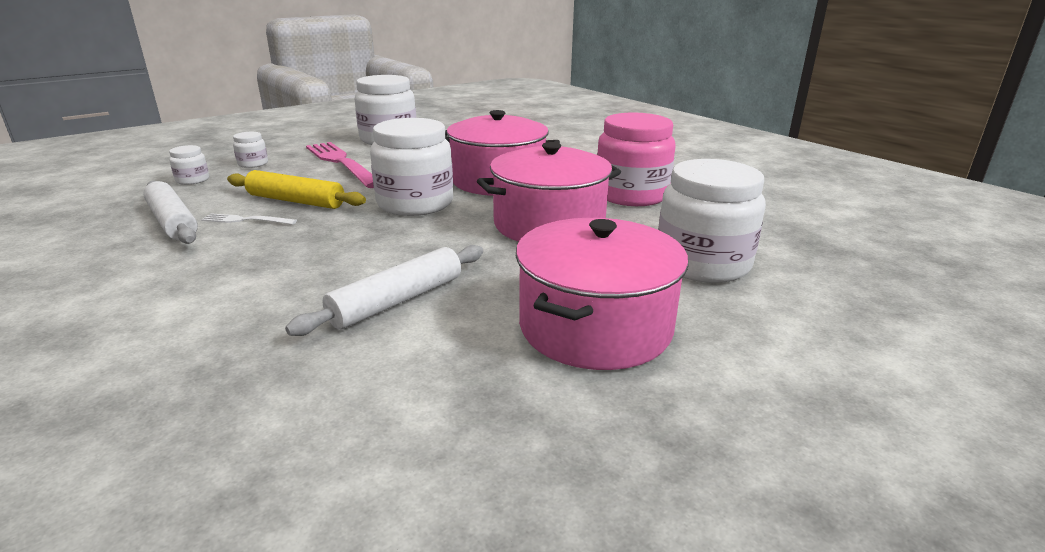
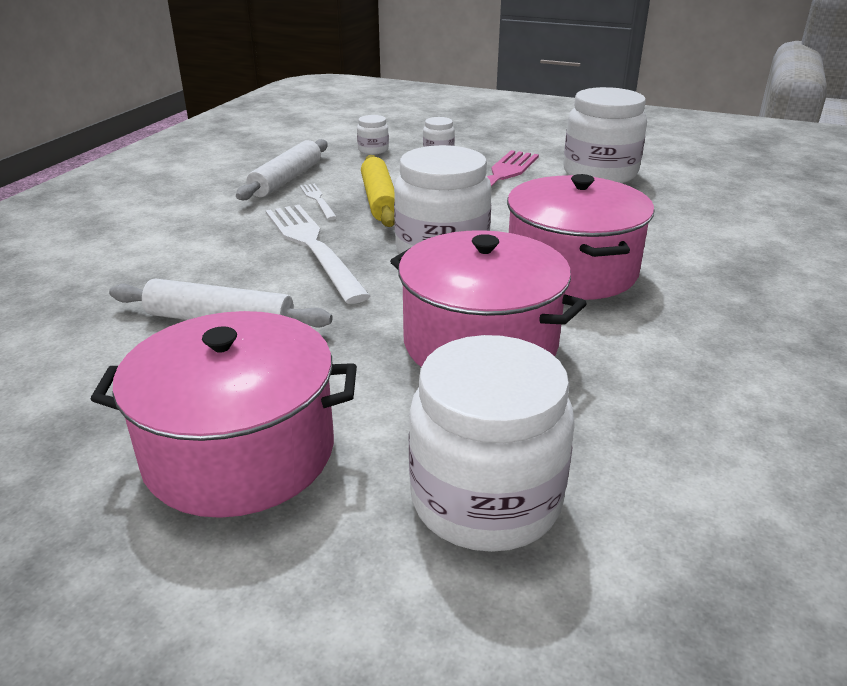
camera: 60 degrees right, 5 degrees up
(331, 241) = (313, 247): none -> white fork
(631, 195) = (664, 375): pink jar -> none

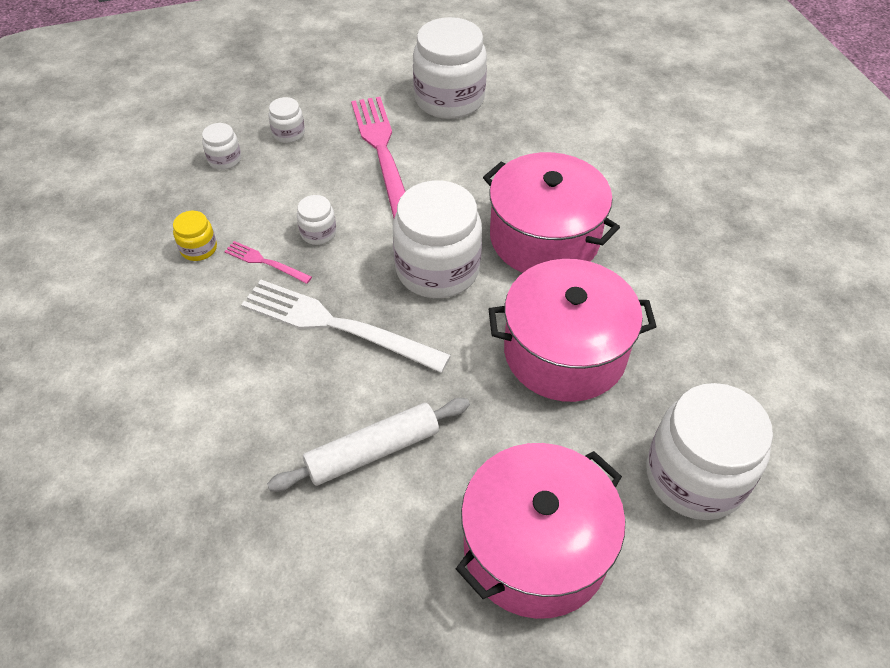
camera: 40 degrees left, 20 degrees up
(286, 180) = (199, 248): white rolling pin -> yellow jar
(318, 200) = (265, 262): white fork -> pink fork
(379, 200) = (318, 233): yellow rolling pin -> white jar

